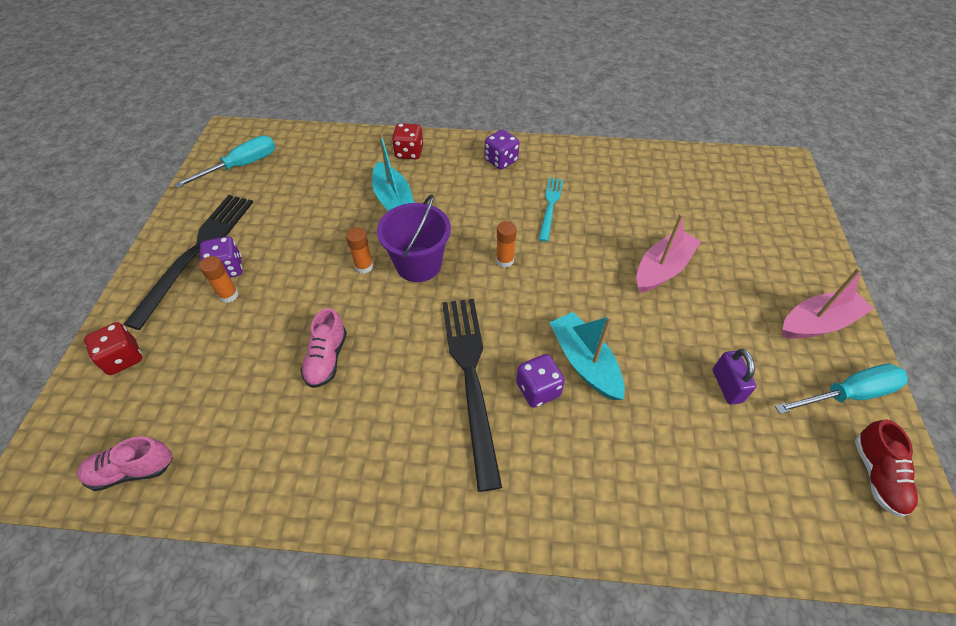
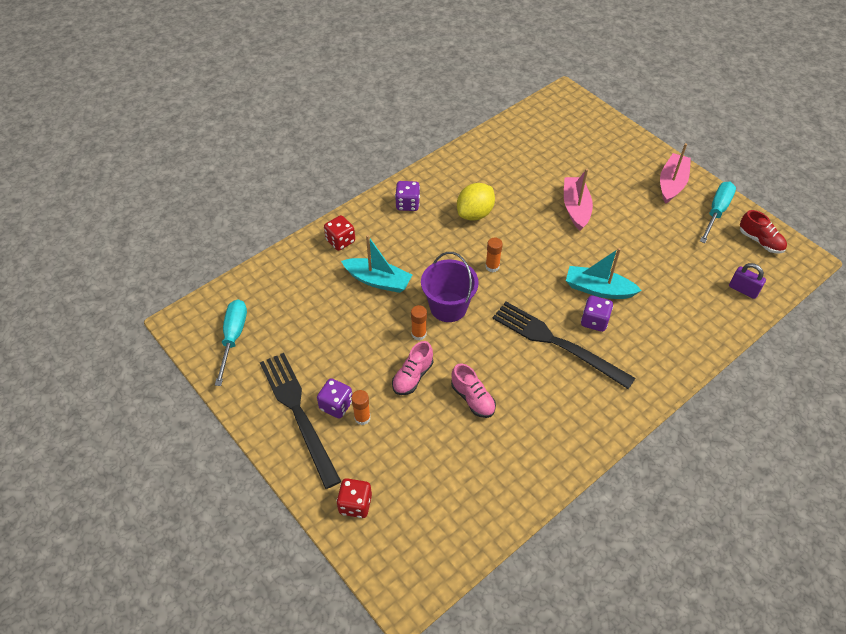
camera: 45 degrees left, 0 degrees up
(132, 470) = (455, 541): pink shoe -> pink shoe (412, 376)
(550, 206) = (475, 213): turquoise fork -> yellow lemon
(726, 386) = (668, 248): purple padlock -> purple padlock (743, 290)

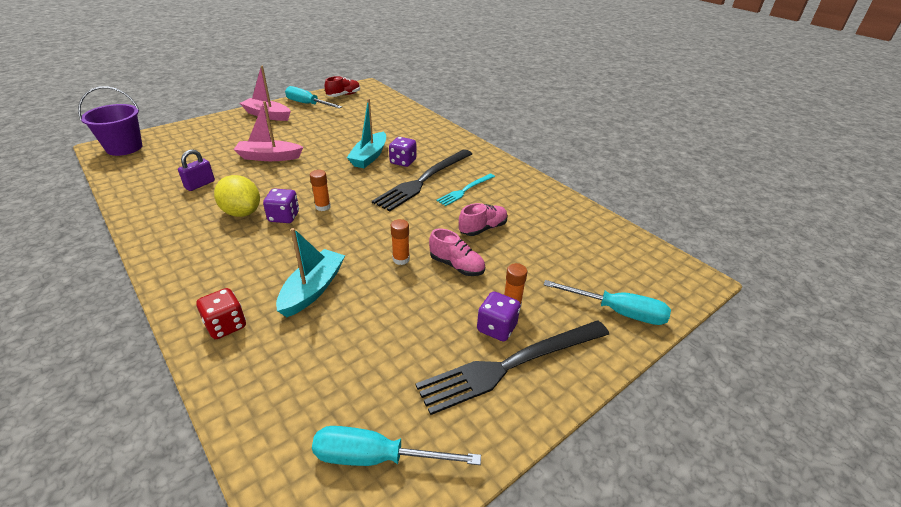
camera: 90 degrees left, 15 degrees down
(355, 504) = (617, 311): red dice -> turquoise screwdriver
(407, 204) = (194, 261): purple dice -> purple dice (284, 217)
(448, 307) = (368, 237): purple bucket -> purple bucket (124, 148)
(543, 383) = (465, 190): none -> turquoise fork
(743, 290) = (386, 106): purple padlock -> purple padlock (200, 184)

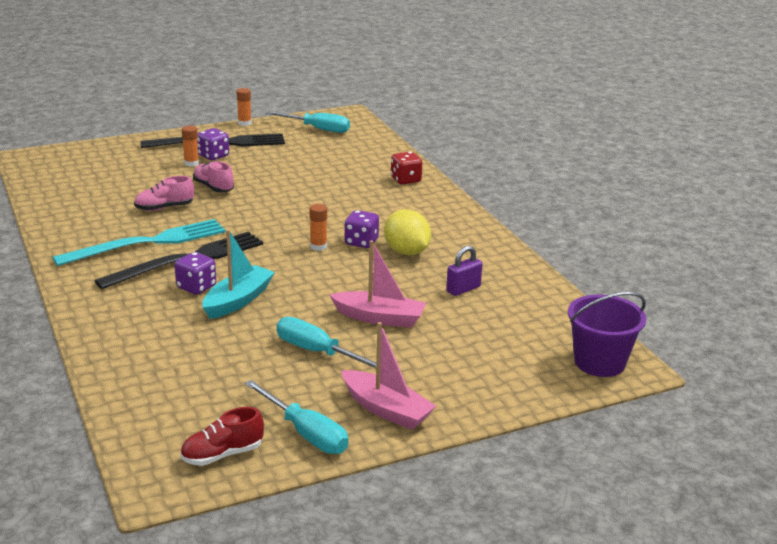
camera: 165 degrees left, 10 degrees down
(313, 289) = (340, 189): turquoise boat -> none
(401, 259) = (259, 197): orange glue stick -> orange glue stick (244, 123)
(465, 190) = (147, 243): turquoise fork -> turquoise fork, size x1.84
(617, 311) = (117, 151): turquoise screwdriver -> turquoise screwdriver (318, 352)

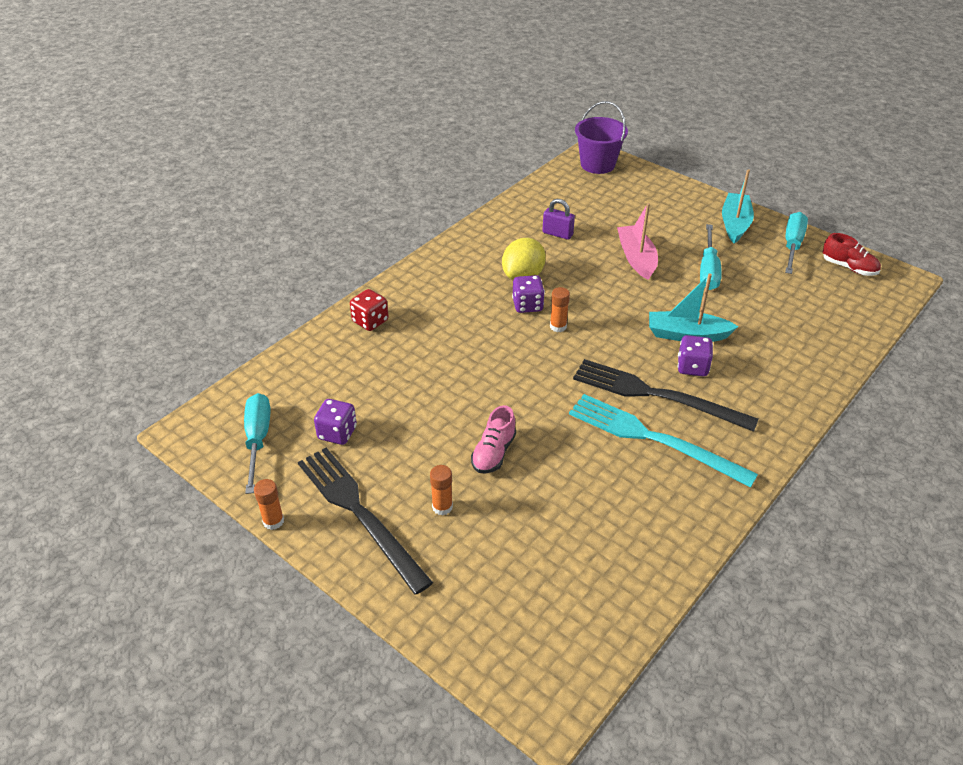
camera: 115 degrees left, 15 degrees up
(164, 208) = (573, 467): pink shoe -> none
(213, 156) = (406, 497): purple dice -> purple dice (337, 433)
(386, 409) = (735, 224): pink boat -> turquoise boat

